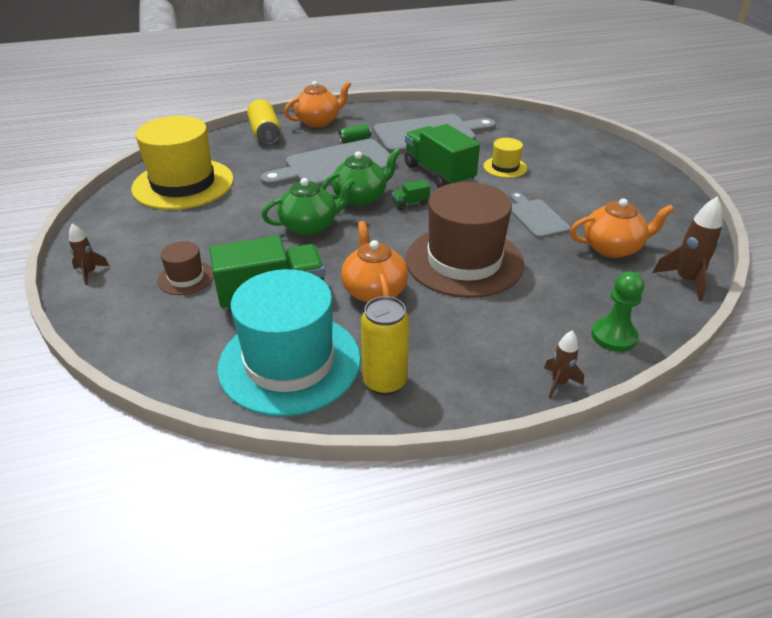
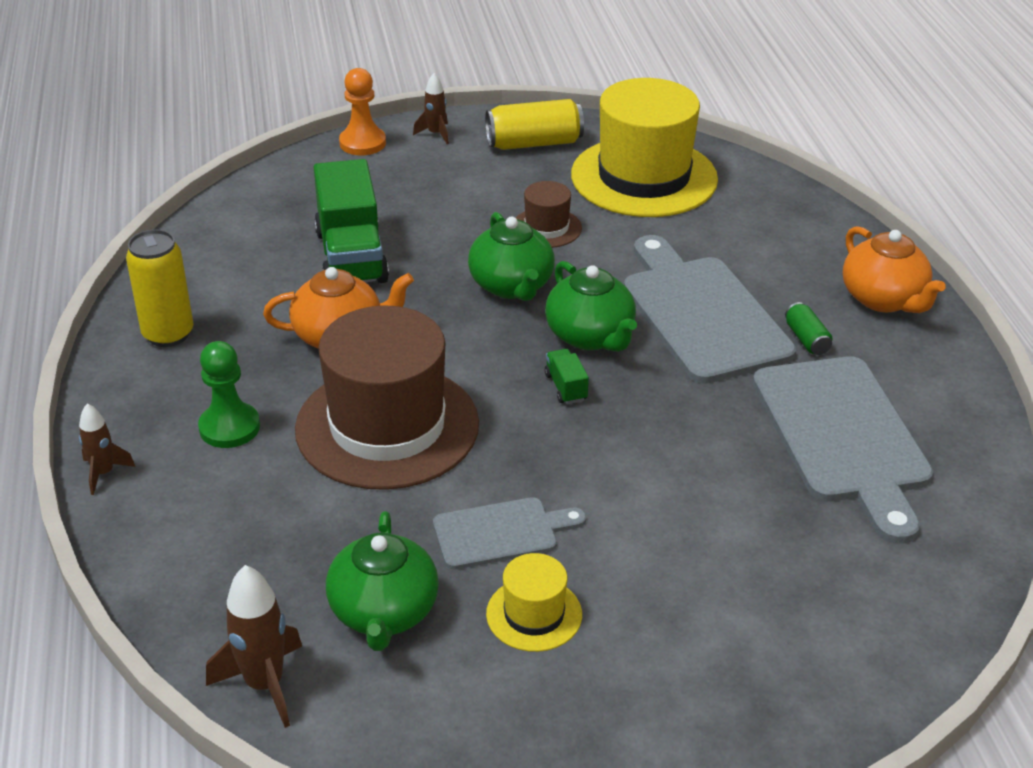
camera: 95 degrees right, 0 degrees up
(91, 311) = (362, 143): none -> orange pawn
(186, 278) = (408, 195): brown hat -> brown hat (546, 228)
(265, 134) = (822, 242): yellow can -> yellow can (534, 143)
(289, 362) = (228, 270): turquoise hat -> none
(438, 174) = (671, 431): green truck -> none
(505, 167) = (697, 525): yellow hat -> yellow hat (534, 614)
(612, 248) = (384, 613): orange teapot -> green teapot
(613, 336) = (165, 549): green pawn -> green pawn (229, 427)

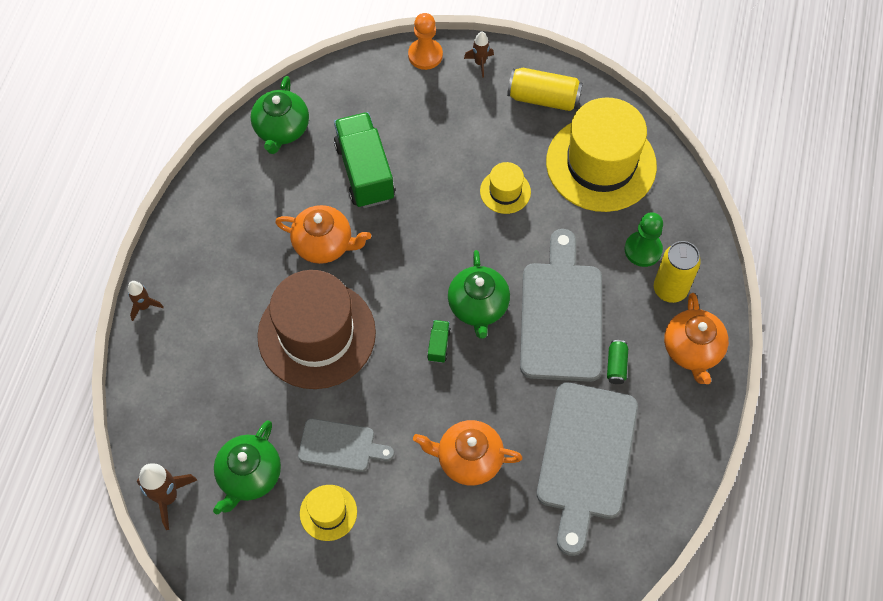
camera: 25 degrees right, 25 degrees up
(168, 334) = (223, 202): yellow can -> yellow can (670, 289)
(229, 427) = (227, 298): green pawn -> green pawn (643, 250)
(351, 257) = (364, 172): green truck -> green truck turned 150 degrees clockwise
(512, 286) = (453, 240): green teapot -> green teapot (281, 129)
(546, 228) = (505, 191): brown hat -> yellow hat
(691, 488) = (468, 459): none -> orange teapot

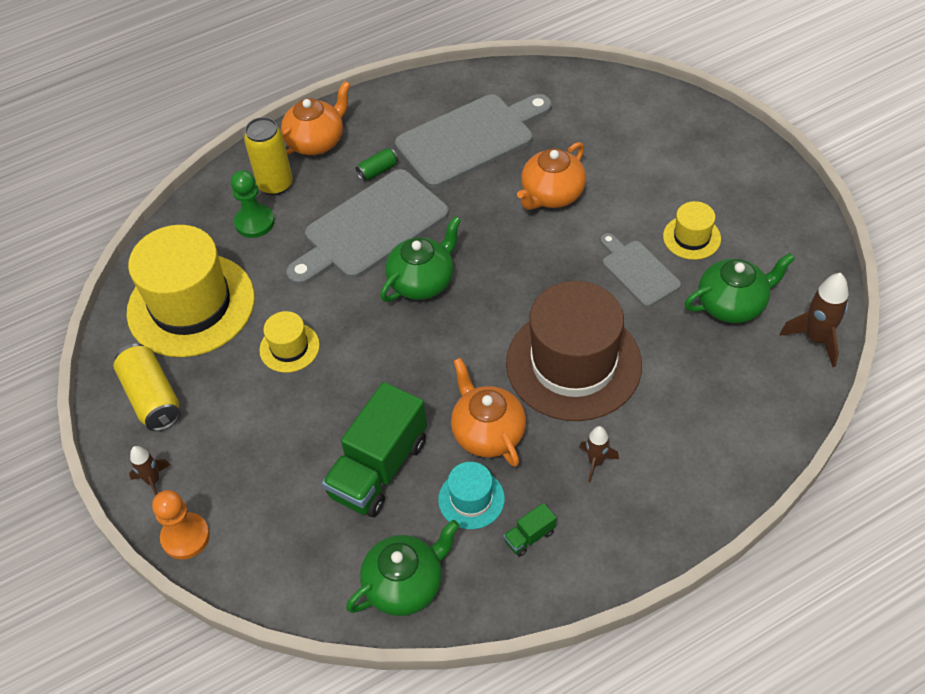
camera: 130 degrees left, 10 degrees down
(144, 306) = (709, 515): brown rocket -> brown rocket (595, 462)
(293, 199) = (471, 499): none -> turquoise hat
(438, 345) = (485, 279): green truck -> green truck (529, 536)
(468, 459) = (551, 195): orange teapot -> orange teapot turned 75 degrees clockwise

